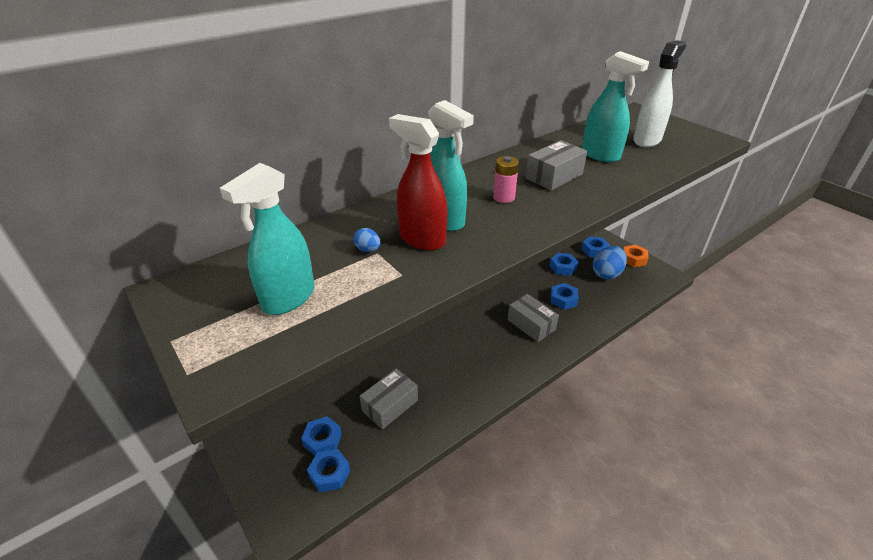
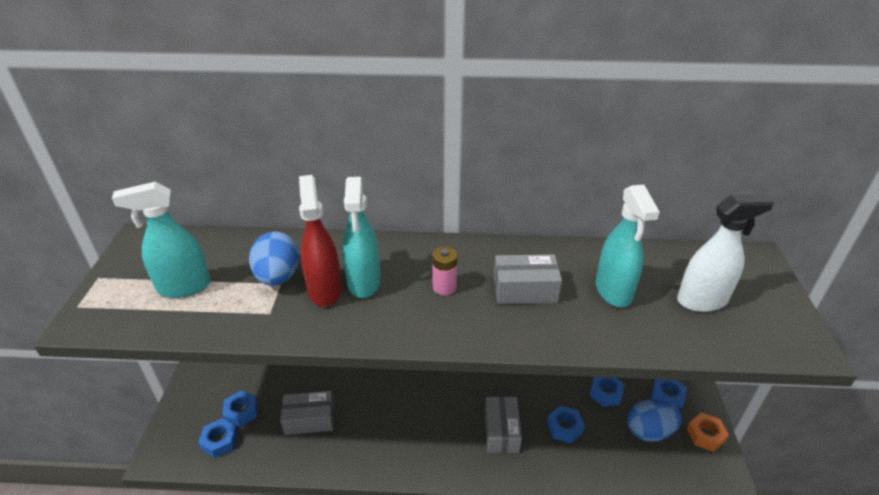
camera: 40 degrees right, 0 degrees up
(368, 250) = (278, 277): blue egg -> blue egg, size x2.19

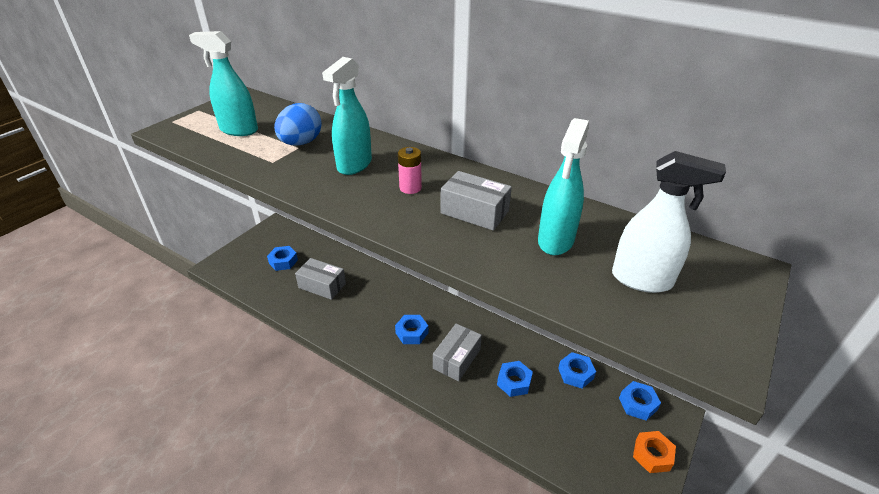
camera: 30 degrees right, 0 degrees up
(220, 441) = (256, 273): blue nut -> blue nut (412, 333)
(324, 290) = (322, 161): red spray bottle -> none
(649, 431) = (594, 423): blue egg -> none

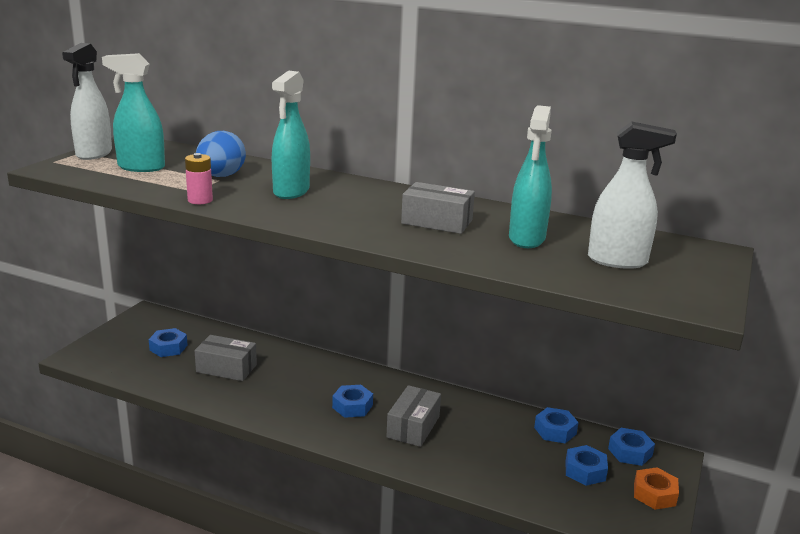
camera: 10 degrees left, 15 degrees down
(207, 112) = (94, 154): none -> white spray bottle
(410, 188) = (361, 207): pink battery -> pink battery (200, 200)
(514, 382) = (486, 443): blue nut -> blue nut (585, 471)

